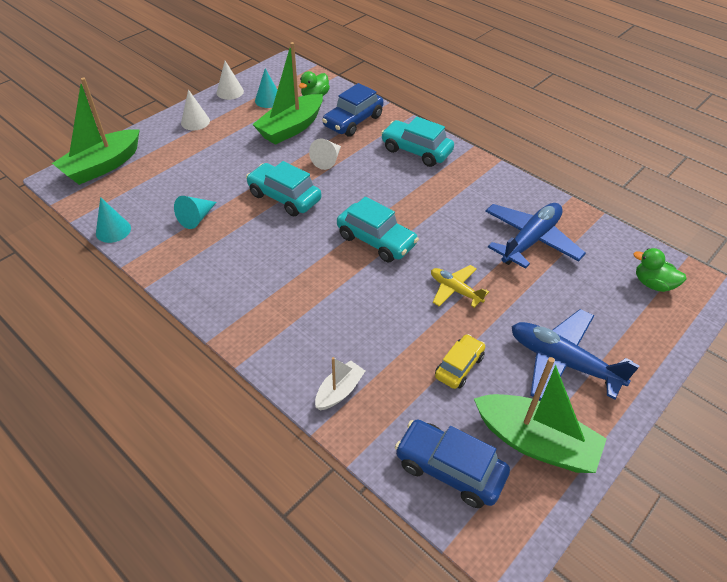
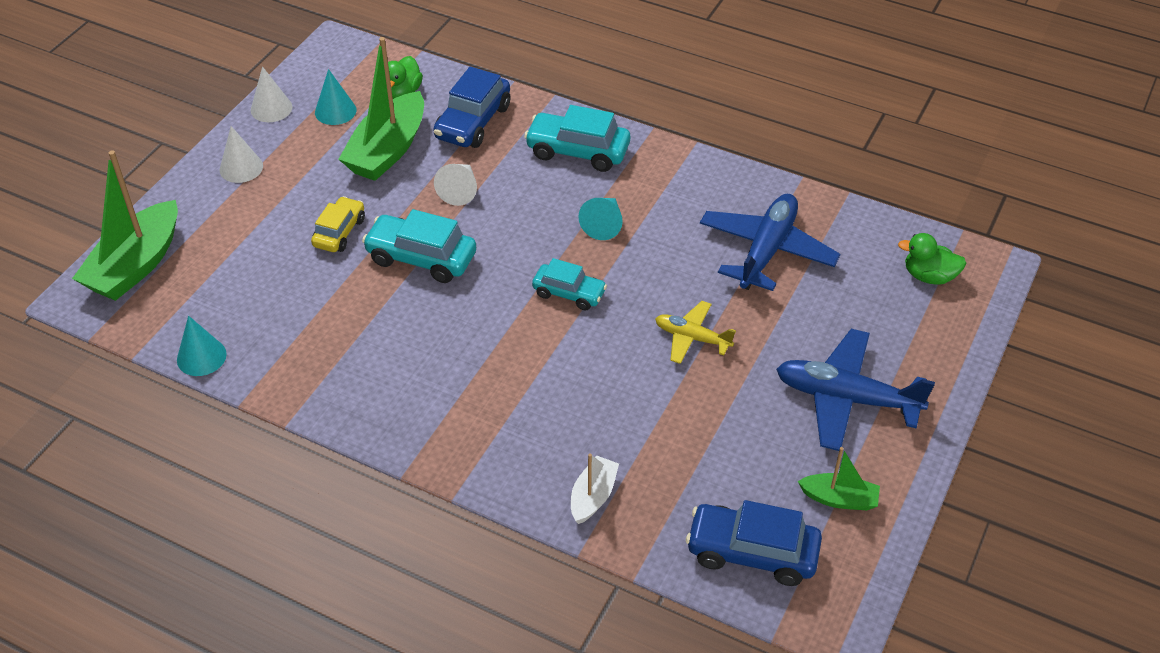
camera: 15 degrees left, 0 degrees up
(196, 218) = (311, 314): turquoise cone -> turquoise cone (604, 224)
(376, 240) = (569, 293): turquoise car -> turquoise car, size x0.64
(459, 366) = (726, 433): yellow car -> yellow car (339, 232)
(535, 442) = (839, 499): green boat -> green boat, size x0.52

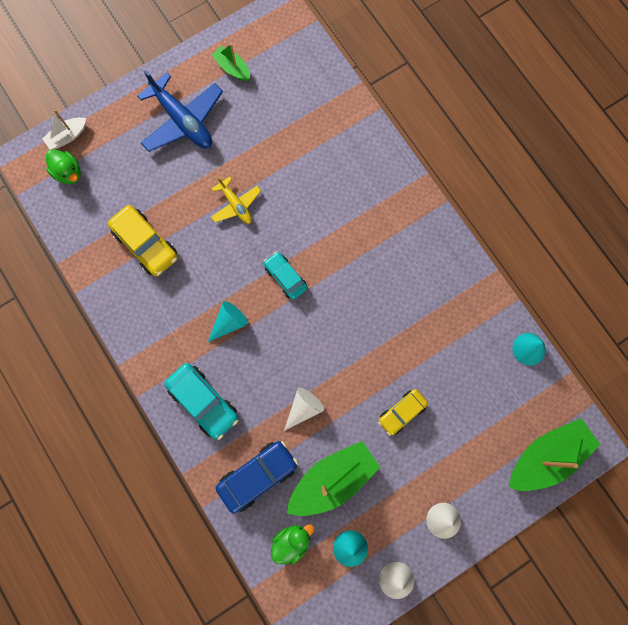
camera: 150 degrees left, 30 degrees up
(421, 258) = (360, 358): turquoise car -> none
(593, 496) = (354, 135): white boat -> white boat (67, 136)
(752, 553) = (296, 64): blue car -> none
(766, 251) = (146, 244): blue plane -> yellow car

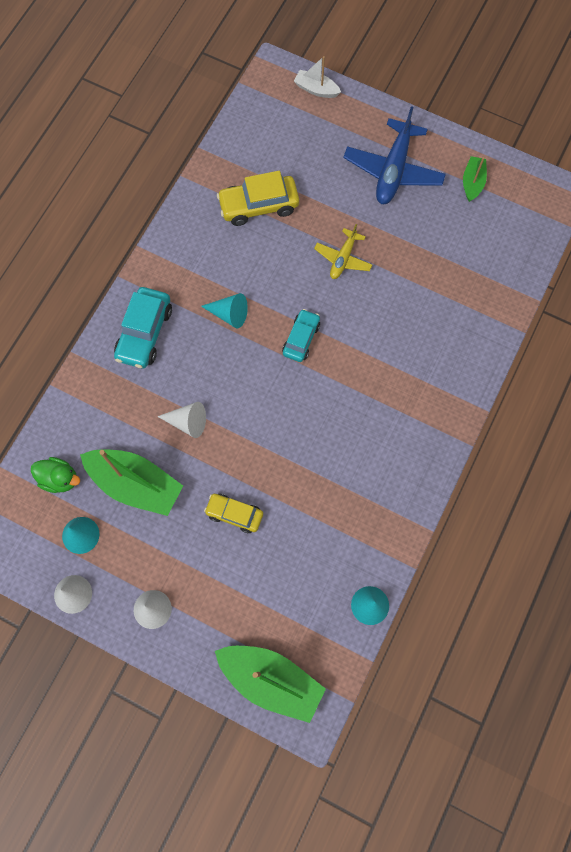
camera: 60 degrees right, 5 degrees down
(68, 173) = (284, 109): green duck -> none
(146, 244) = (259, 206): yellow car -> yellow car turned 60 degrees clockwise
(257, 475) = (103, 416): blue car -> none

